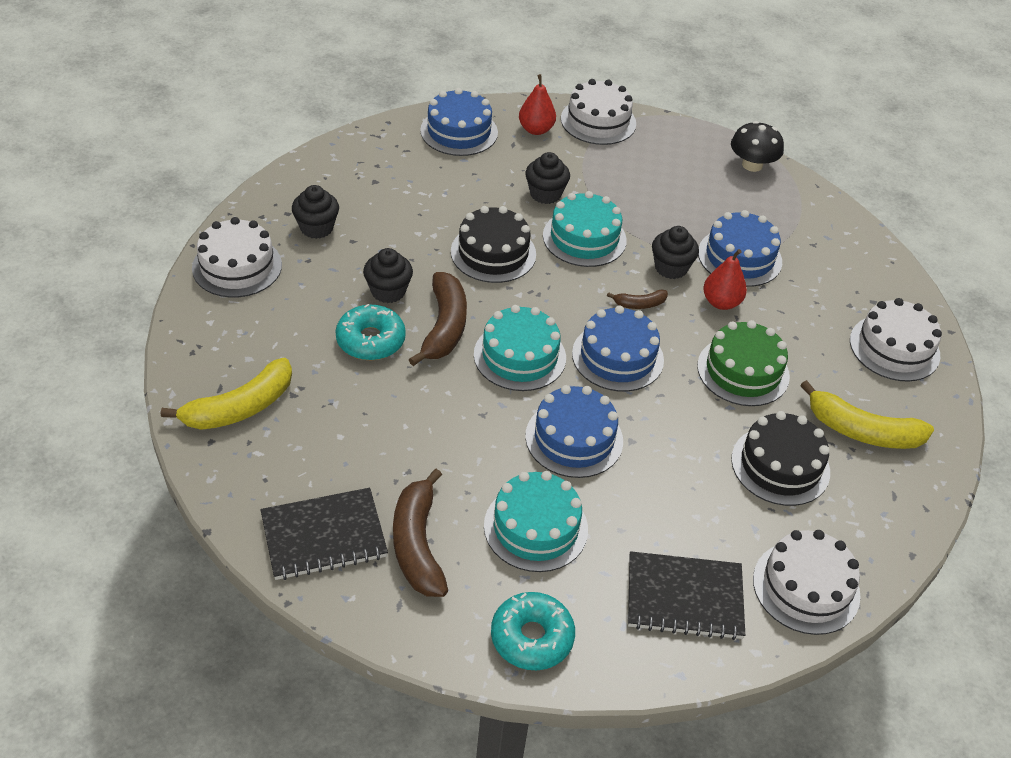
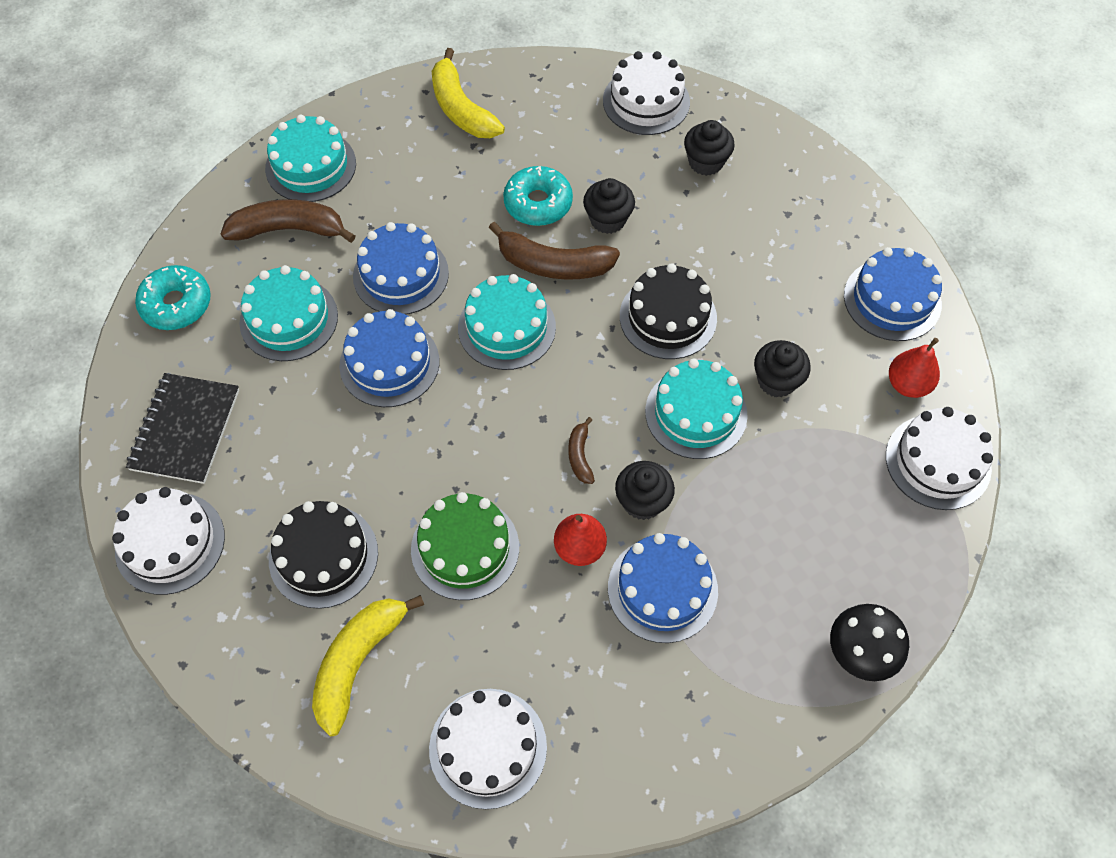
camera: 100 degrees right, 15 degrees up
(324, 536) = (311, 166): black notebook -> turquoise cake
(617, 357) = (498, 420): blue cake -> blue cake (401, 275)

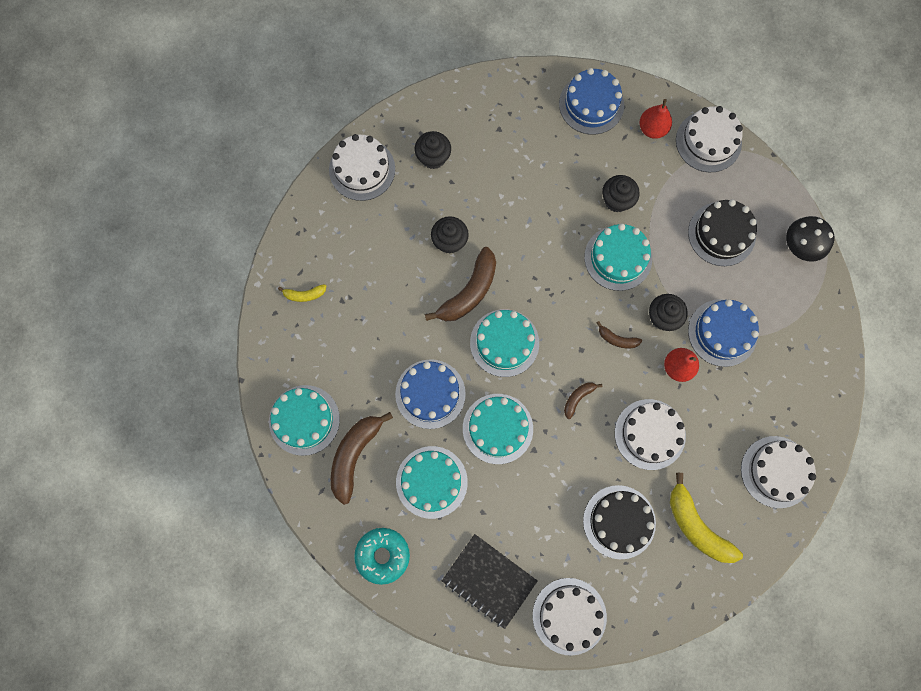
camera: 65 degrees left, 15 degrees up
(389, 363) = (497, 428): blue cake -> turquoise cake
(461, 109) = (304, 295): yellow banana -> yellow banana, size x0.50
(465, 548) = (649, 434): green cake -> white cake
(473, 439) = (578, 398): none -> brown banana
(538, 203) = (414, 279): turquoise donut -> none
(668, 317) = (543, 240): black cake -> black cake (721, 234)

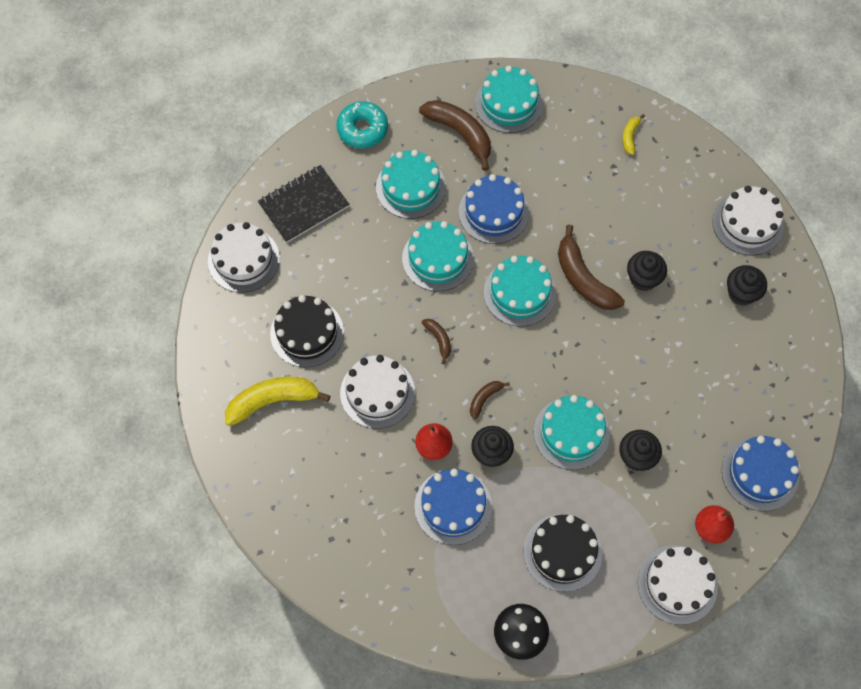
camera: 110 degrees right, 10 degrees down
(776, 471) = (291, 499): white cake -> none

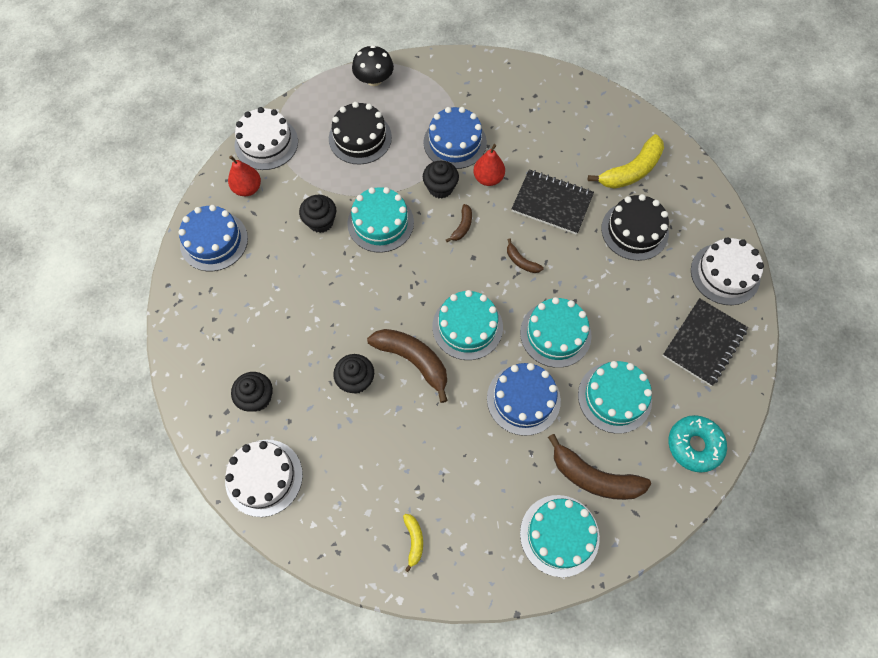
camera: 160 degrees right, 0 degrees up
(377, 392) = (552, 203): white cake -> black notebook

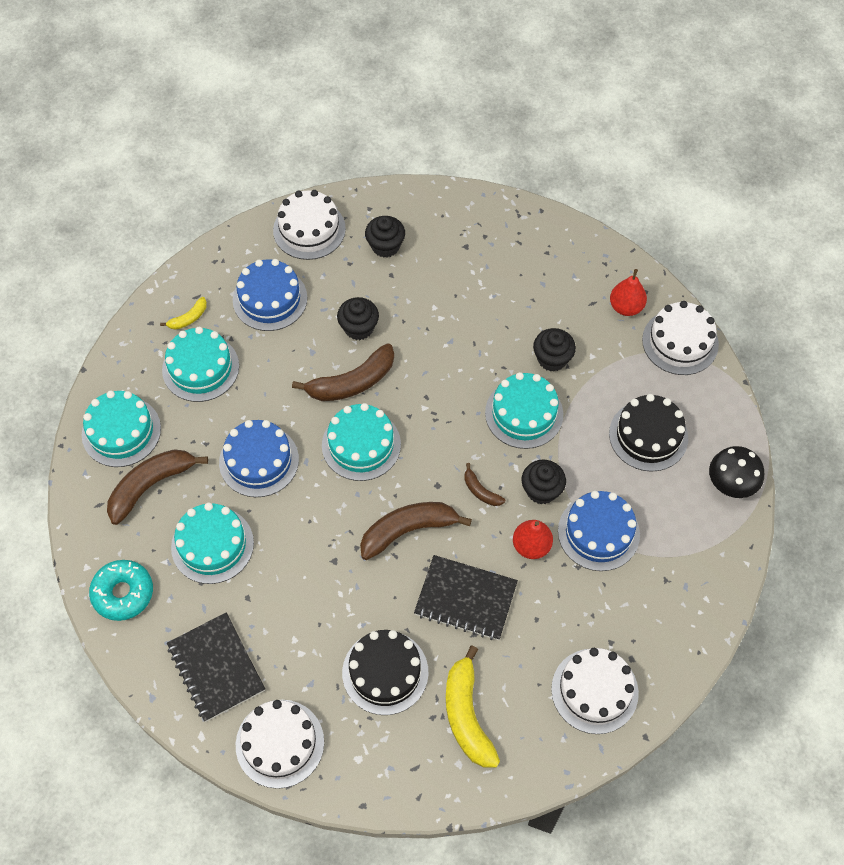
camera: 115 degrees right, 5 degrees down
(214, 241) = (573, 260): blue cake -> blue cake (270, 299)
(414, 540) = (188, 318): yellow banana -> yellow banana turned 60 degrees counterclockwise
(521, 261) = (408, 530): brown banana -> brown banana, size x2.01
(552, 203) = (465, 599): black notebook -> black notebook turned 60 degrees clockwise
(555, 334) = (308, 523): turquoise cake -> turquoise cake (200, 368)
(569, 107) = (594, 691): none -> white cake

